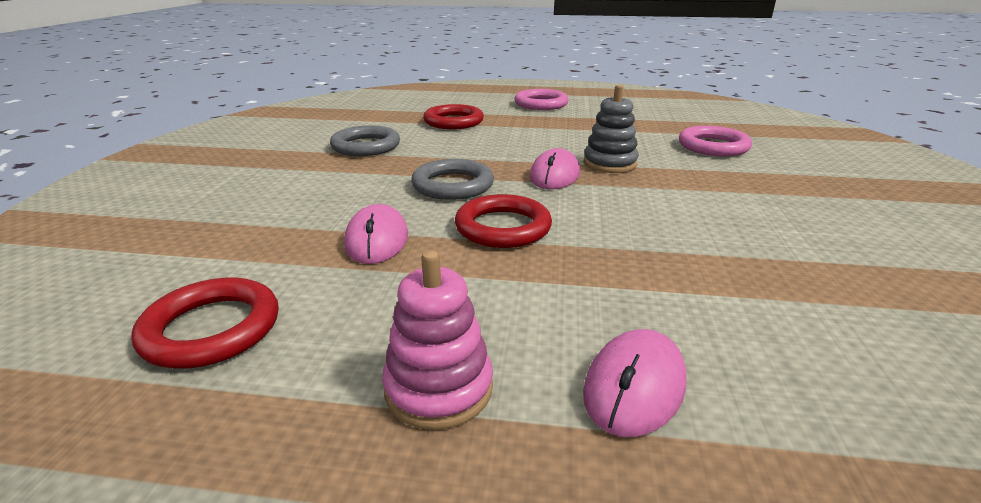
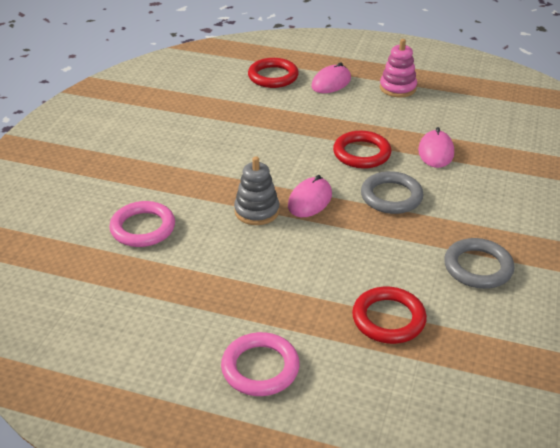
camera: 170 degrees left, 10 degrees up
(211, 329) = (492, 114): red ring -> red ring (273, 76)

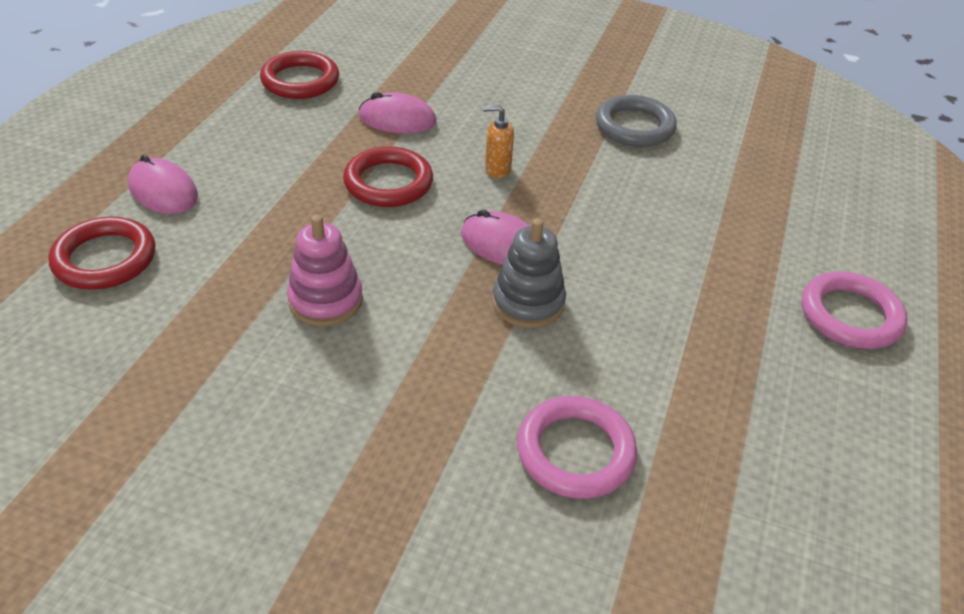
camera: 90 degrees left, 5 degrees up
(388, 319) = (735, 202): red ring -> red ring (300, 81)
(391, 196) = (497, 169): grey ring -> orange soap dispenser
(398, 88) = (213, 127): pink stacking toy -> pink stacking toy (326, 300)

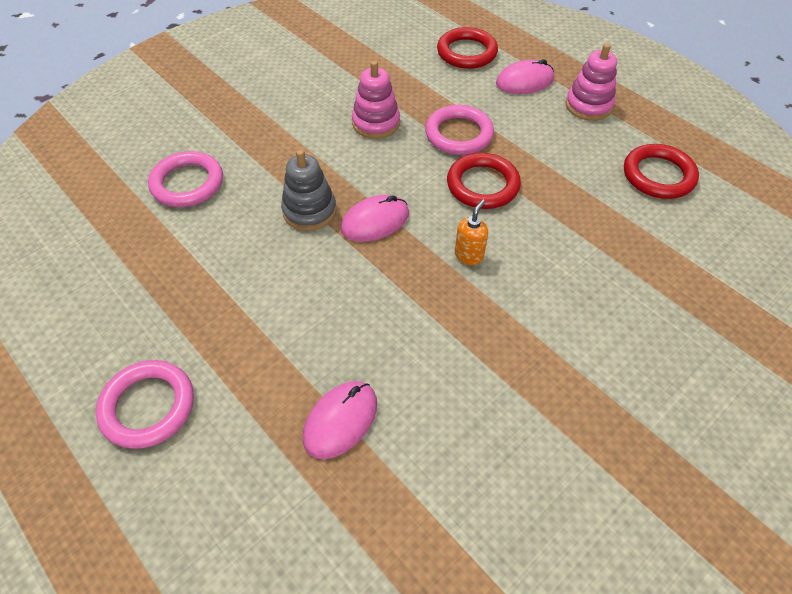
camera: 120 degrees right, 10 degrees up
(197, 135) = (588, 106): none -> pink stacking toy
(307, 220) = (459, 134): none -> pink ring
(397, 119) = (573, 218): pink mouse -> pink mouse (341, 420)
(634, 126) = (491, 400): grey ring -> none

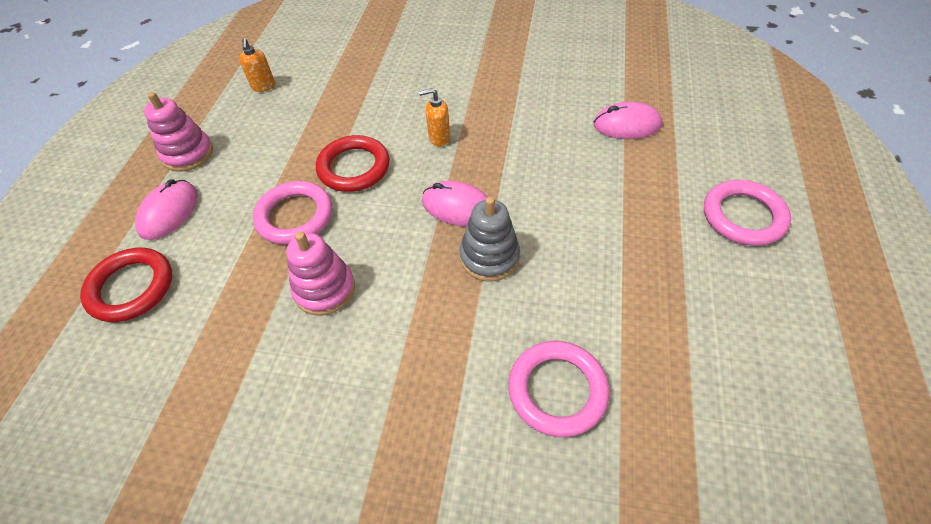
camera: 125 degrees left, 0 degrees up
(524, 81) = (169, 212): pink mouse -> pink mouse turned 75 degrees clockwise
(658, 175) = (263, 86): red ring -> orange soap dispenser

